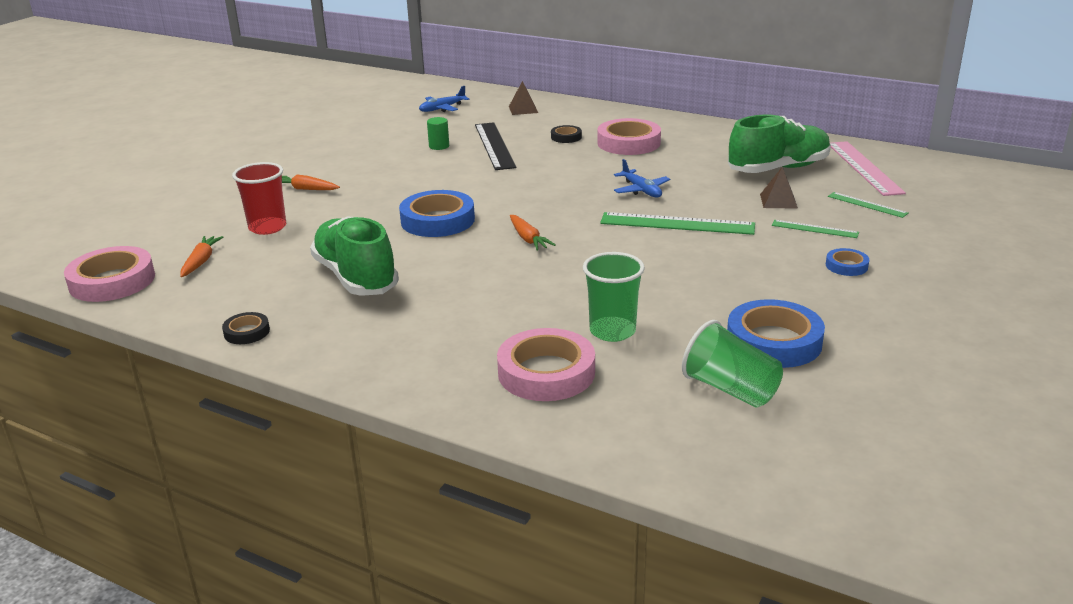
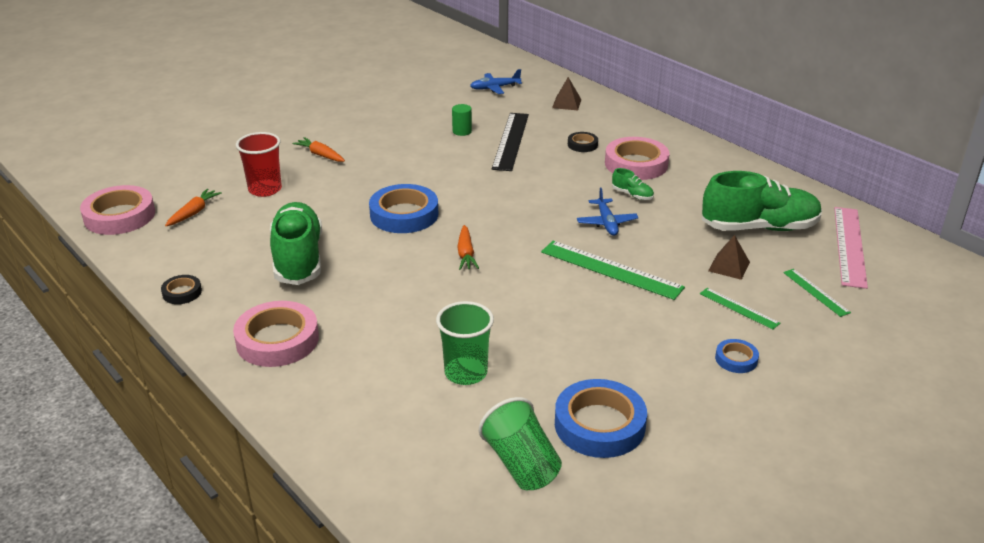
camera: 20 degrees right, 5 degrees up
(546, 372) = (380, 399): pink tape -> pink tape (277, 340)
(646, 166) = (632, 195): none -> green shoe

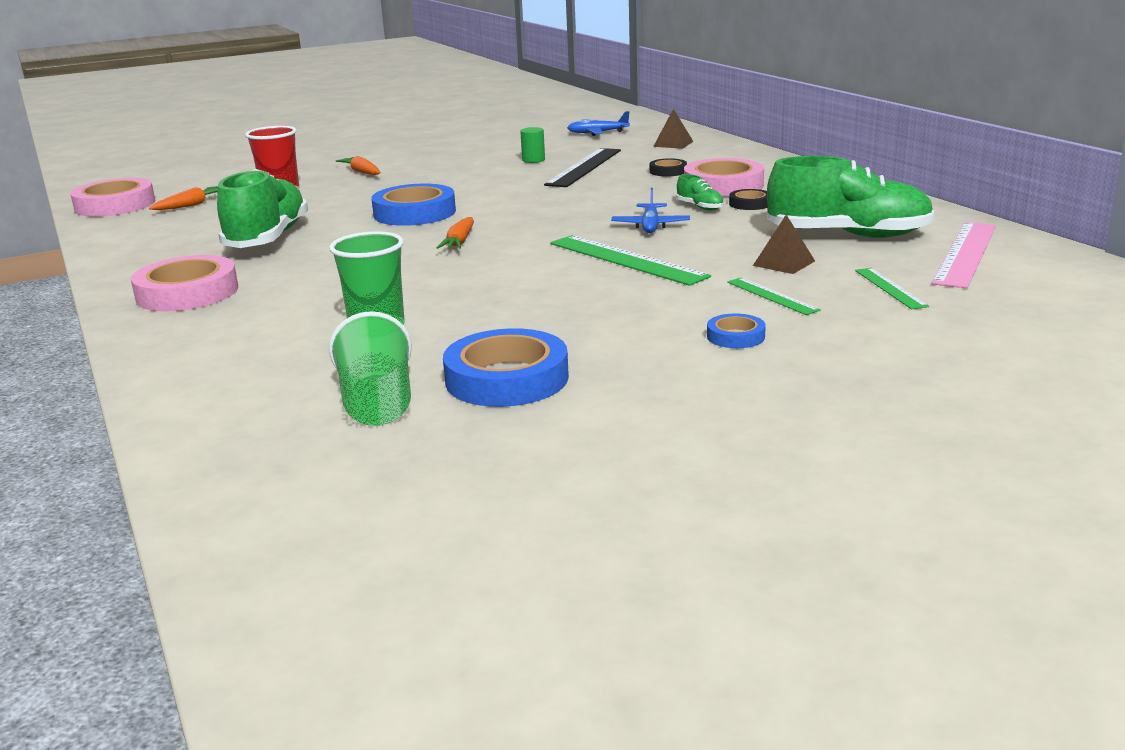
camera: 15 degrees right, 10 degrees down
(182, 292) = (122, 256): black tape -> black tape (750, 204)

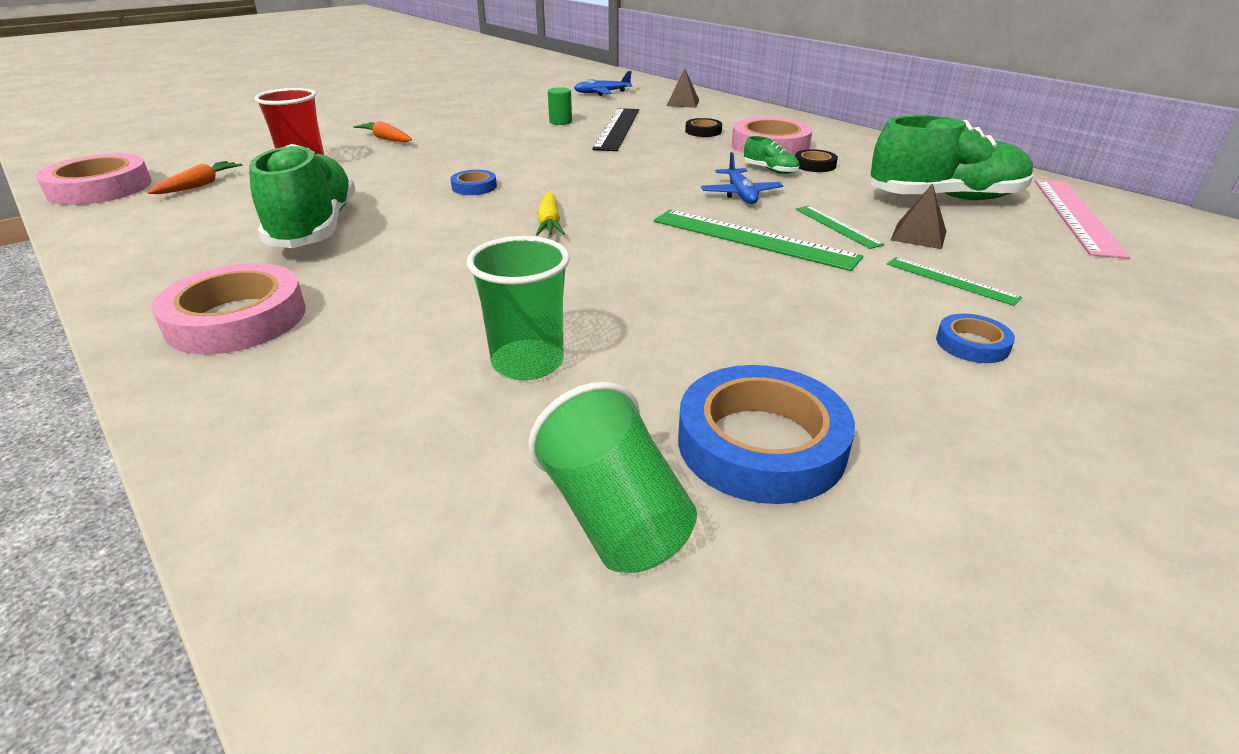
camera: 15 degrees left, 10 degrees up
(414, 213) = (474, 187): blue tape -> blue tape, size x0.50
(459, 242) = (549, 223): orange carrot -> yellow carrot
(890, 288) = (1056, 262): green ruler -> green ruler (837, 226)

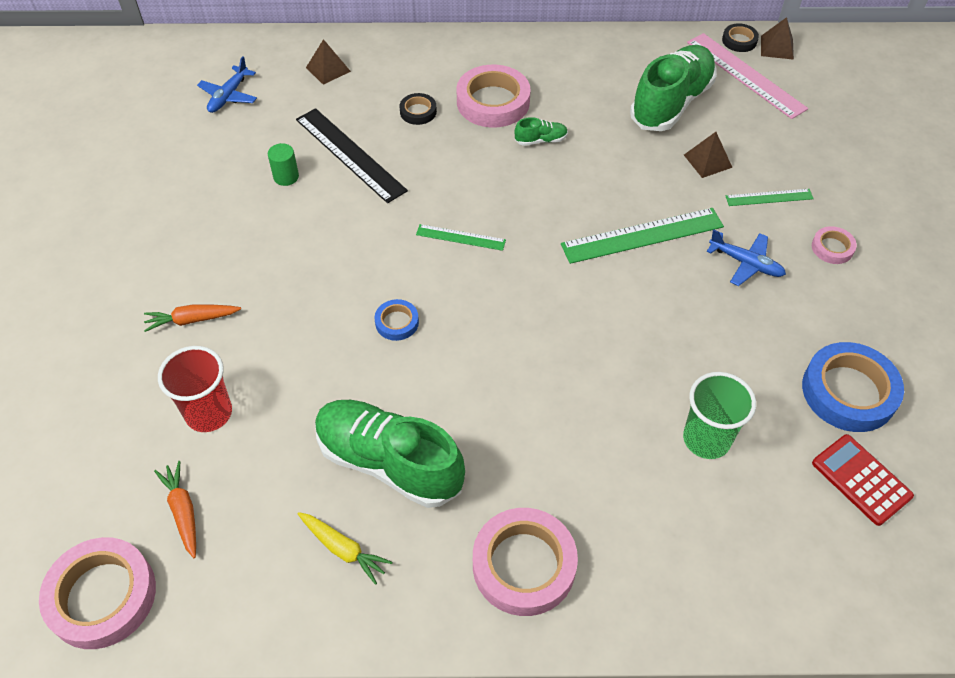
camera: 50 degrees left, 20 degrees up
(549, 223) = (518, 319): yellow carrot -> yellow carrot (343, 549)
(614, 517) = (861, 479): green cup -> red calculator
(740, 194) = (567, 188): blue plane -> blue plane (746, 263)
(814, 165) = (555, 111): black tape -> black tape (739, 41)
(837, 226) = (662, 184): green ruler -> green ruler (460, 237)
(972, 344) = (832, 248): blue tape -> pink tape
(1158, 217) = (777, 47): none -> brown pyramid

